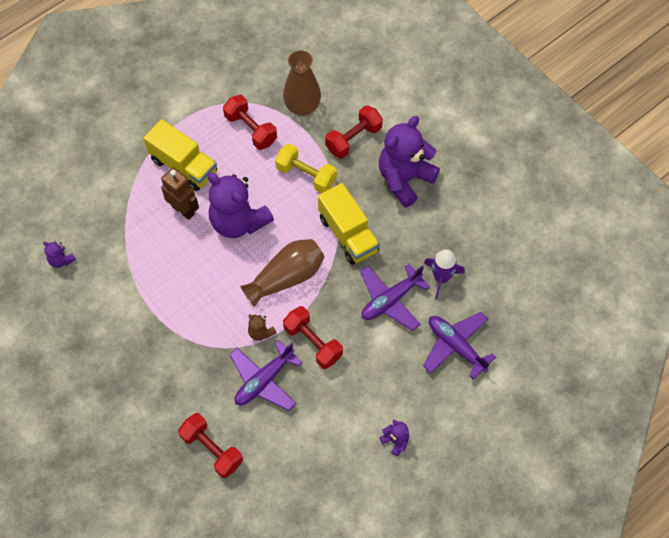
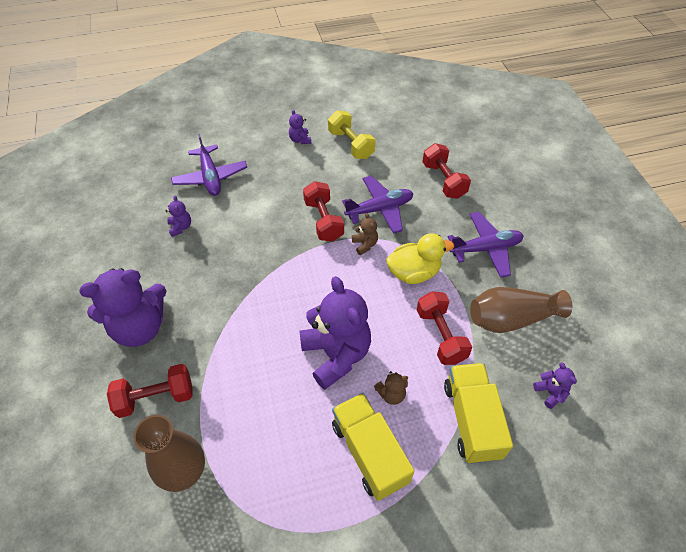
camera: 155 degrees left, 10 degrees down
(183, 210) = (391, 394): brown robot -> brown teddy bear
(203, 321) = (414, 272): none -> yellow duck
(251, 129) = (264, 467): red dumbbell -> red dumbbell (440, 336)
(286, 277) = (317, 280): brown vase -> brown vase (511, 318)
(306, 175) = (235, 376): yellow dumbbell -> yellow dumbbell (351, 144)
(348, 234) = (234, 296): yellow truck -> yellow truck (471, 420)
(390, 300) = (236, 227): purple plane -> purple plane (485, 249)
(441, 277) = (180, 227): purple rocket -> purple teddy bear

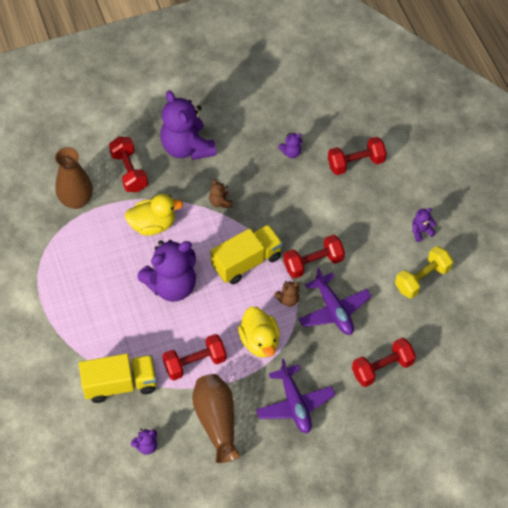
camera: 85 degrees right, 5 degrees up
(210, 177) = (356, 163): purple plane -> red dumbbell
(245, 372) = (153, 224): none -> yellow duck
(369, 452) = (92, 314): yellow truck -> yellow truck (247, 262)
(391, 394) = (139, 327): brown teddy bear -> brown teddy bear (220, 202)

